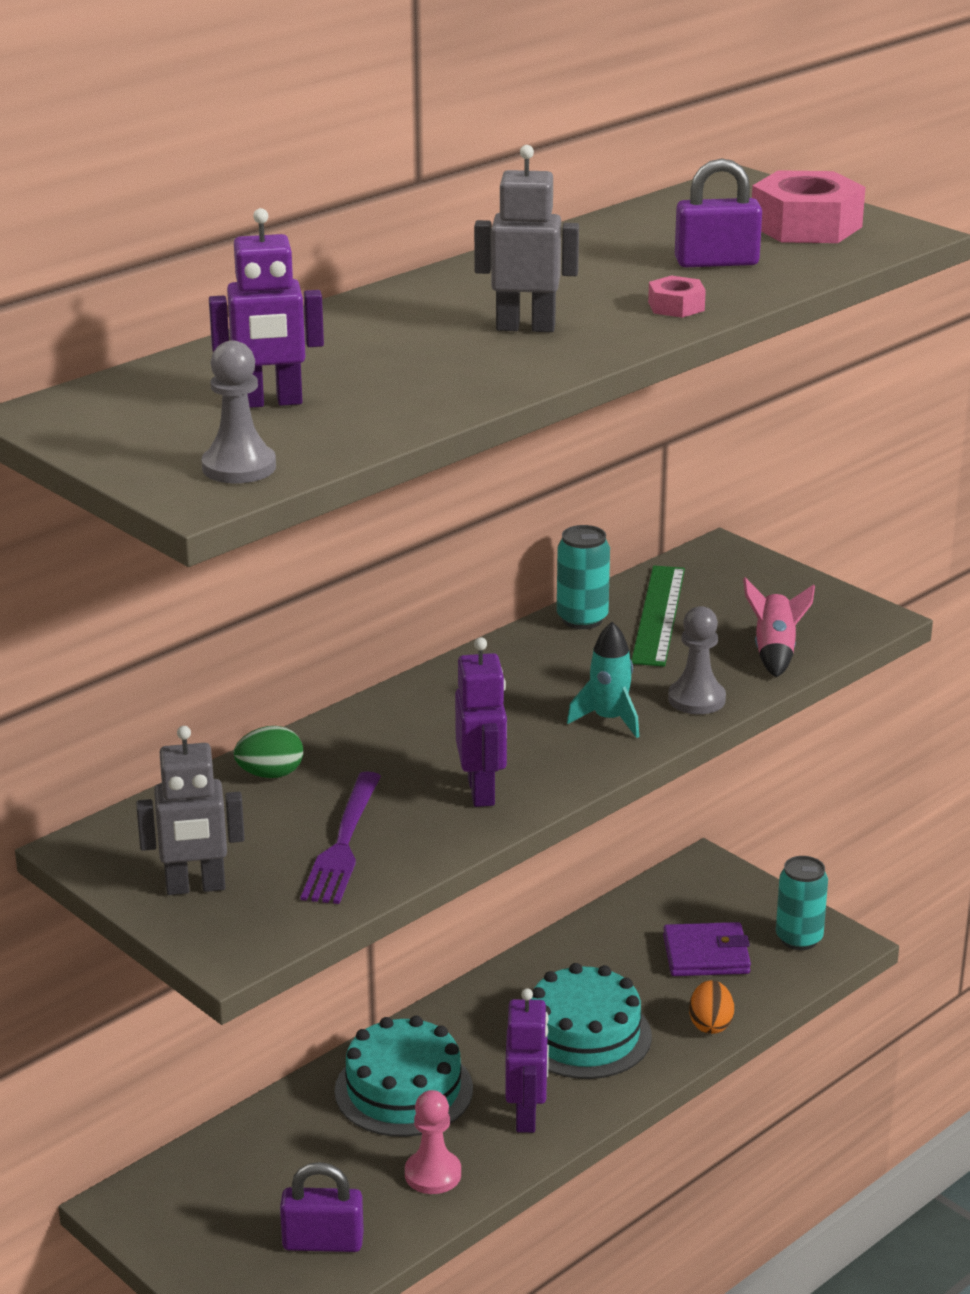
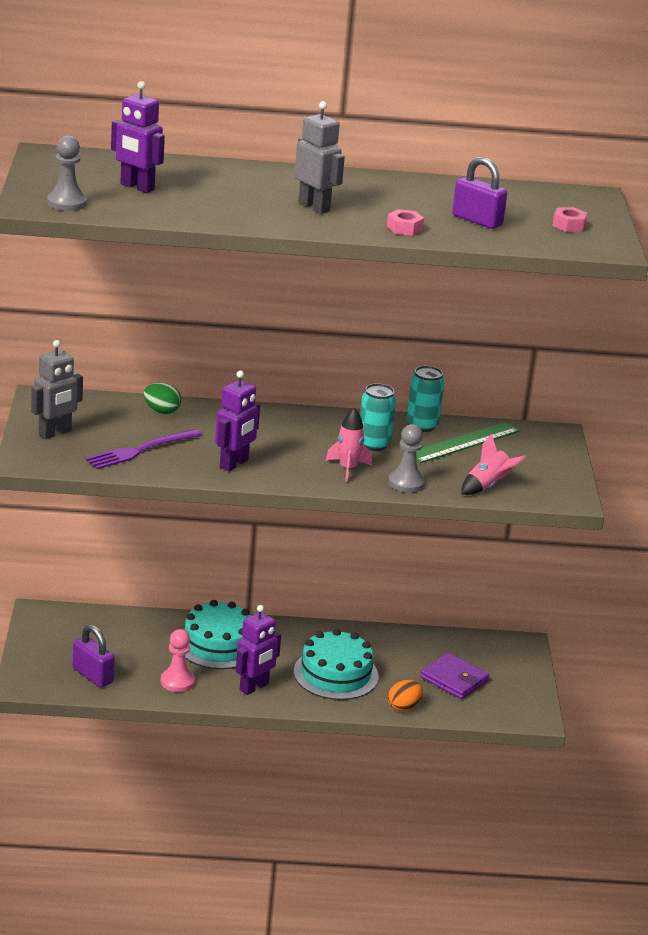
camera: 40 degrees right, 0 degrees up
(195, 887) = (55, 433): grey robot -> grey robot turned 75 degrees counterclockwise
(609, 720) = (347, 469): turquoise rocket -> pink rocket
(799, 939) = (515, 701): turquoise can -> turquoise can (373, 444)
(806, 226) = (569, 225): pink nut -> pink nut, size x0.49

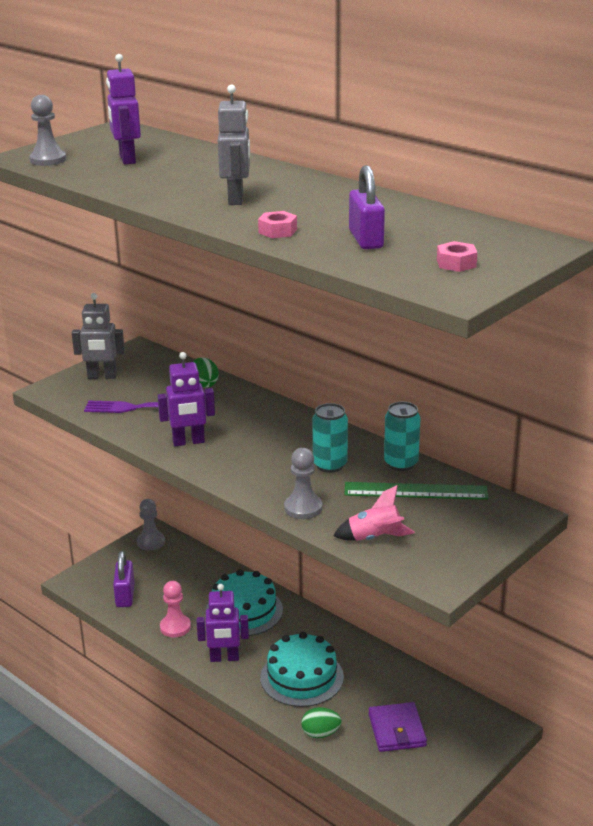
camera: 45 degrees right, 0 degrees up
(47, 621) = (151, 542): none -> grey pawn
(347, 469) = (273, 478): pink rocket -> none
(403, 707) = (320, 733): orange egg -> green egg

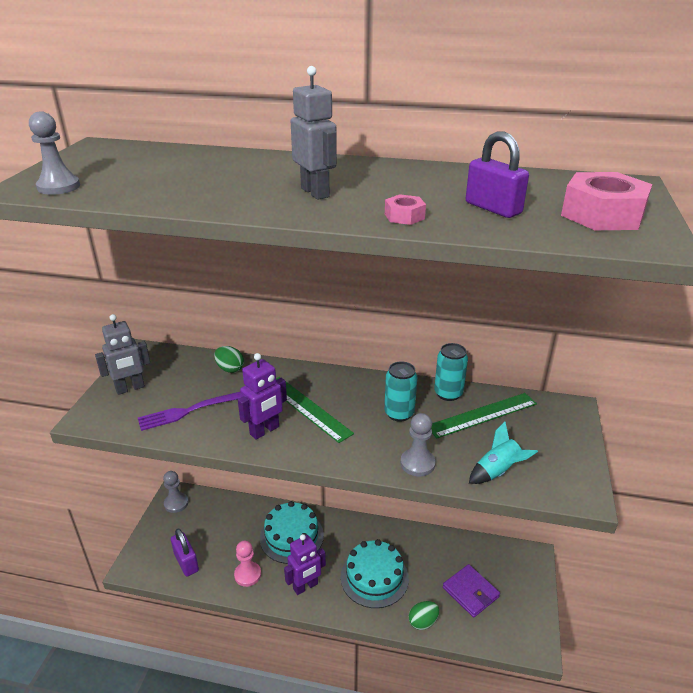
camera: 30 degrees left, 5 degrees up
(127, 159) = (147, 173): purple robot -> none
(244, 436) = (307, 408): none -> green ruler
(374, 538) = (497, 471): pink rocket -> turquoise rocket
(456, 263) = (602, 215): pink nut -> pink nut, size x2.04

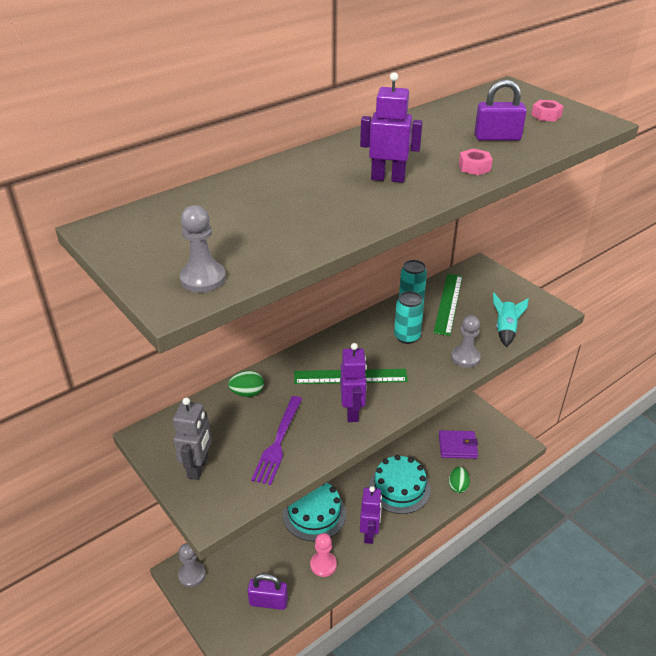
camera: 50 degrees left, 5 degrees up
(315, 192) = (388, 178): grey robot -> purple robot
(602, 215) = (546, 115): pink nut -> pink nut, size x0.49

